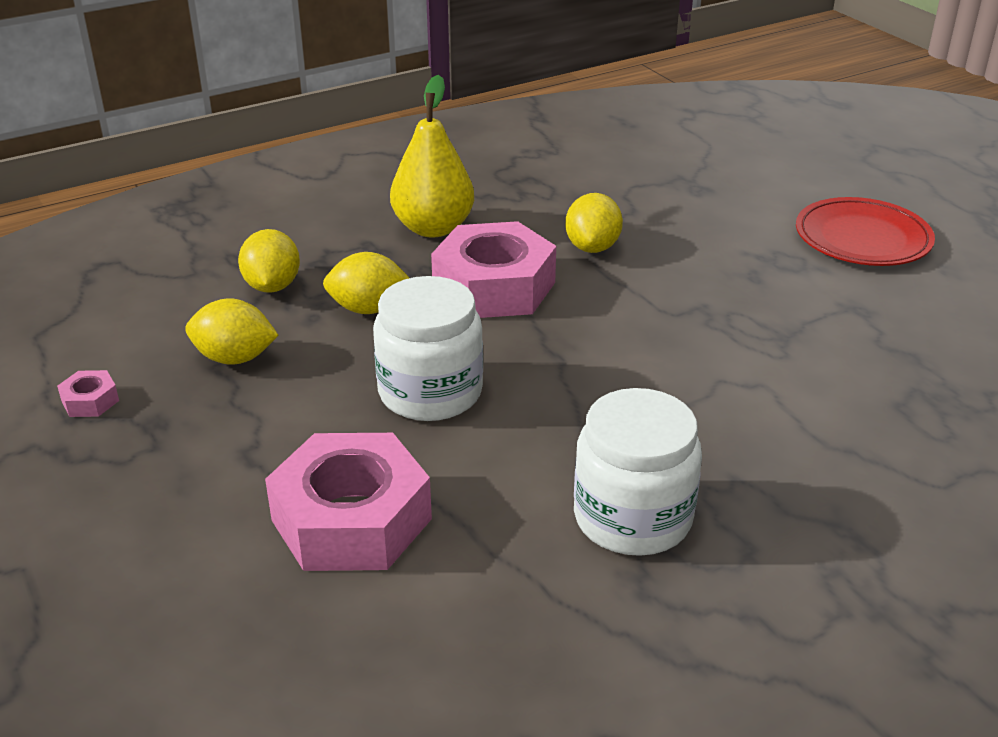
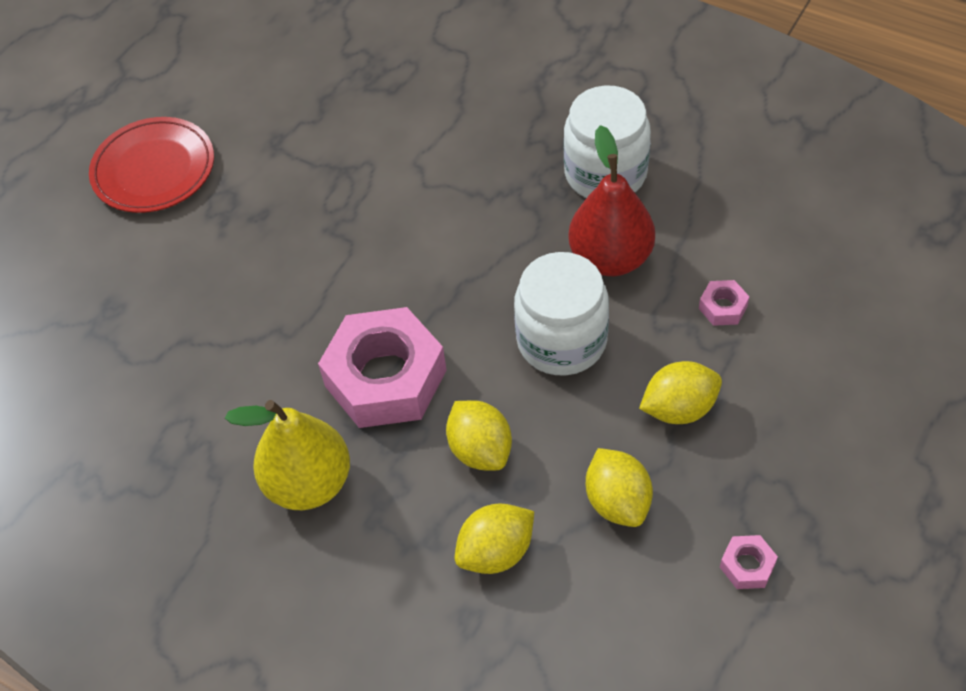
camera: 115 degrees left, 20 degrees up
(351, 520) = (723, 307): pink nut -> pink nut, size x0.41
(500, 467) = (610, 258): none -> red pear
(592, 247) = (273, 340): yellow lemon -> yellow lemon (679, 408)

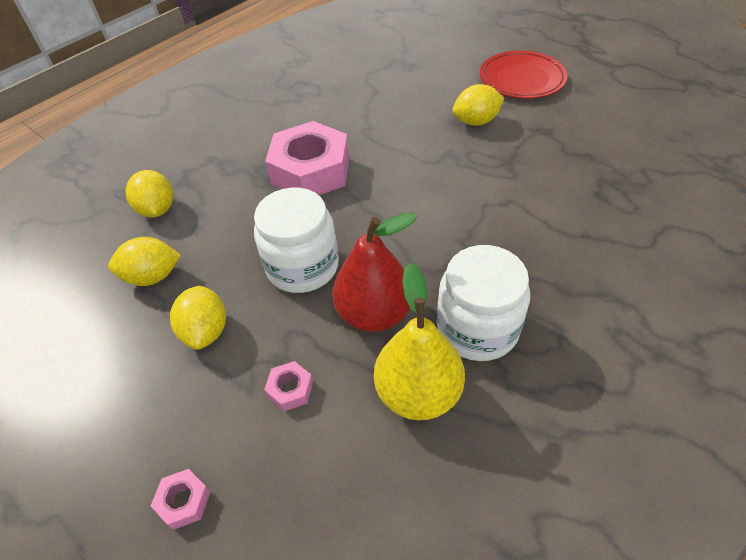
camera: 100 degrees right, 5 degrees down
(308, 483) = (251, 135): yellow pear -> yellow pear (418, 393)
(480, 450) = (233, 210): yellow lemon -> yellow lemon (476, 121)
(747, 566) = (56, 344): pink nut -> pink nut (184, 501)

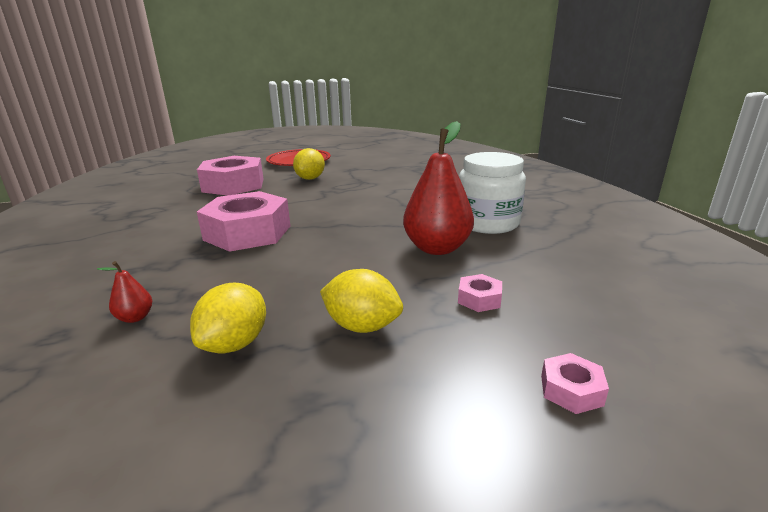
camera: 60 degrees left, 25 degrees down
(157, 209) = (135, 318): yellow lemon -> red pear
(302, 266) = (350, 262): white jar -> none
(405, 88) = (233, 185): none -> pink nut
(418, 393) = (525, 253): yellow pear -> none

